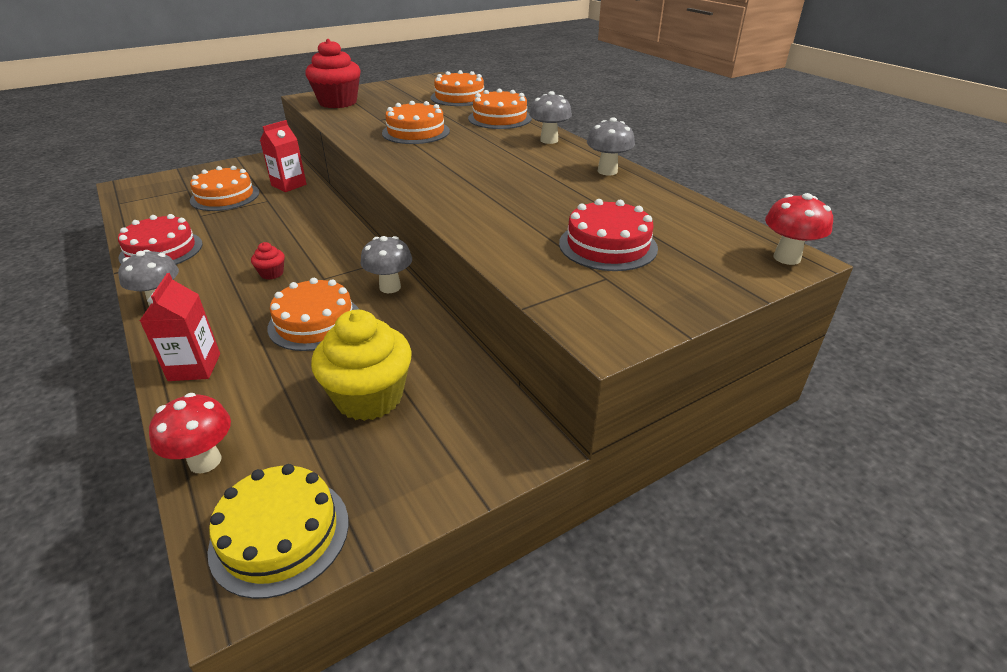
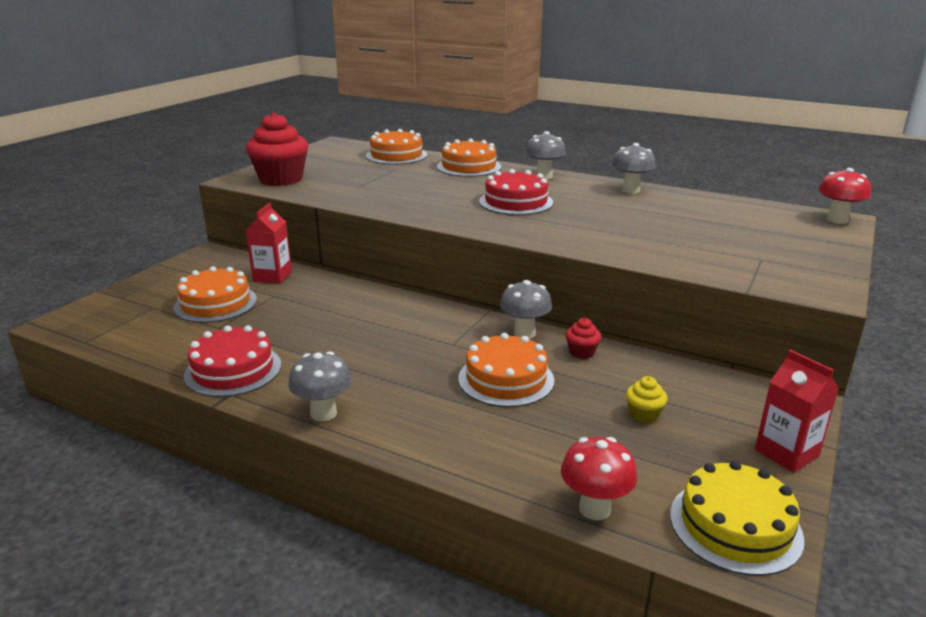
camera: 30 degrees left, 10 degrees down
(194, 367) = (457, 450): red carton -> red carton (786, 453)
(272, 273) = (395, 355): red cupcake -> red cupcake (581, 352)
(369, 397) = (644, 415): yellow cupcake -> yellow cupcake, size x0.44
(416, 132) = (416, 191): orange cake -> none
(607, 245) = (725, 239): red cake -> red cake (516, 202)

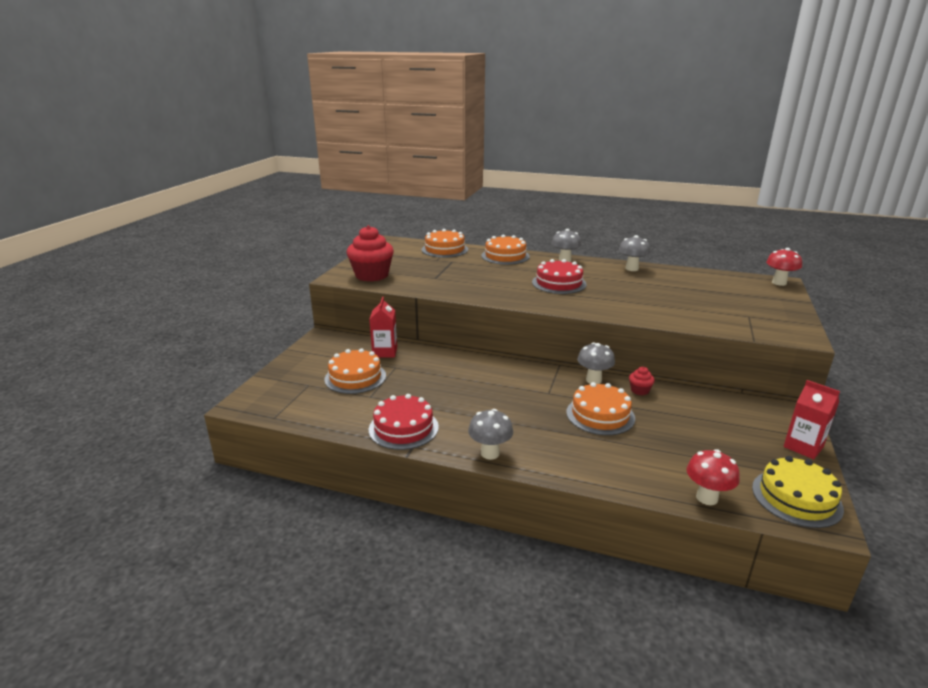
camera: 10 degrees left, 0 degrees up
(644, 415) = (703, 431): yellow cupcake -> none

